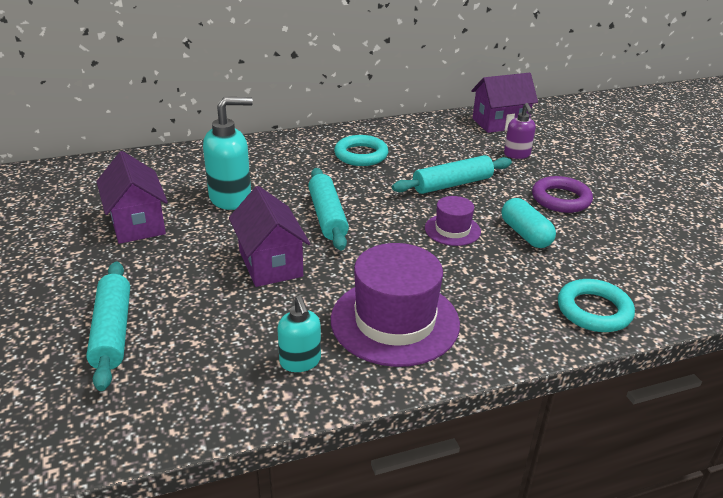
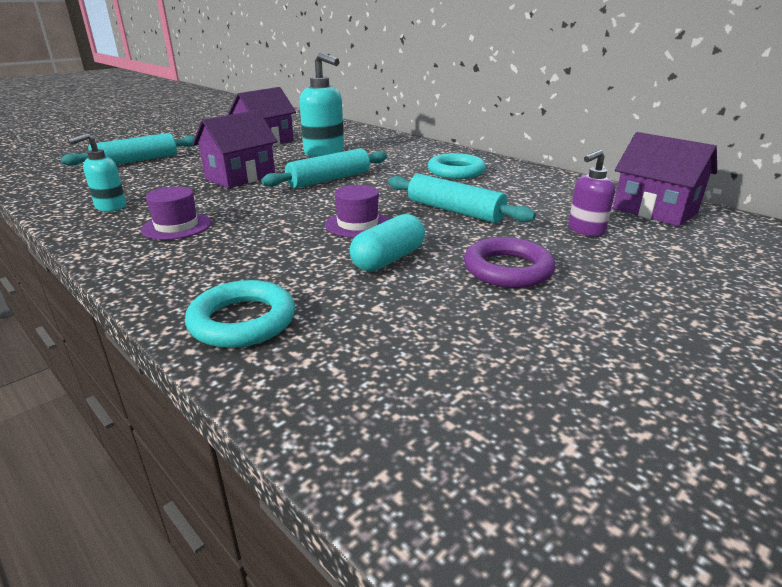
camera: 65 degrees right, 5 degrees down
(395, 321) = (176, 226): purple hat -> purple hat, size x0.52

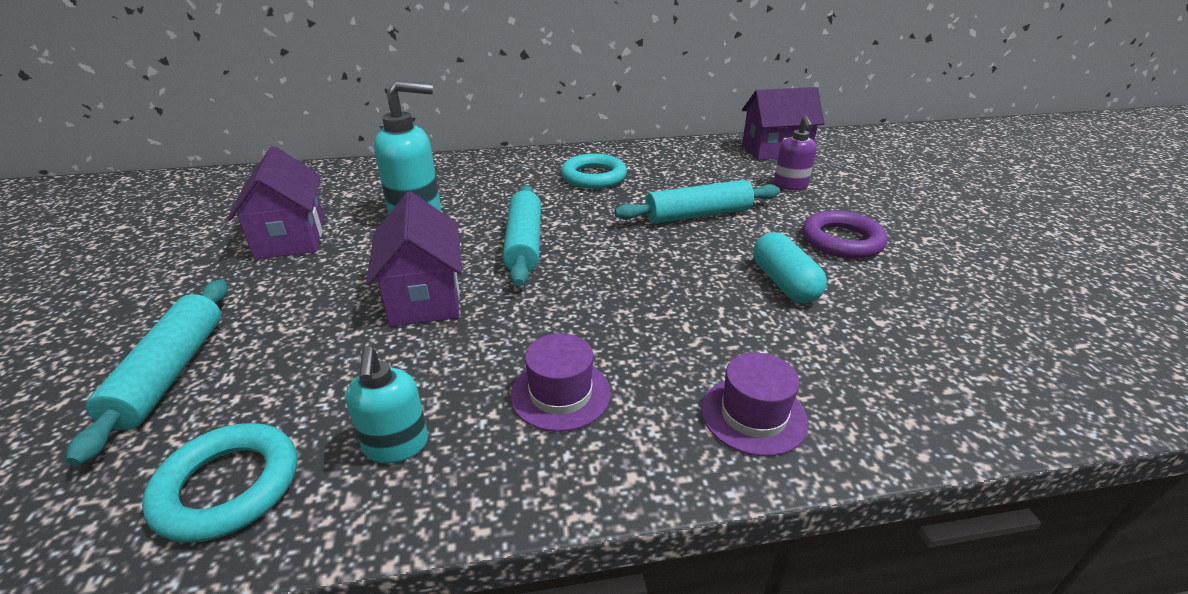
camera: 55 degrees left, 5 degrees up
(242, 321) = (874, 405): turquoise ring -> turquoise ring (228, 487)
(357, 224) = (683, 270): purple hat -> purple hat (753, 415)

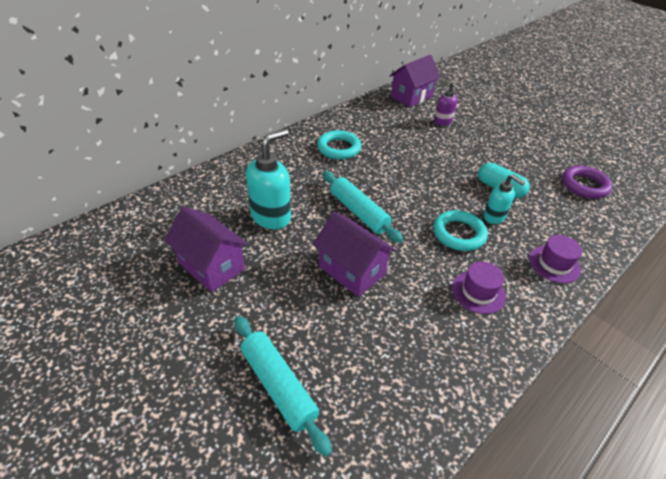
camera: 35 degrees left, 10 degrees up
(228, 487) = (401, 418): turquoise ring -> turquoise ring (459, 234)
(396, 446) = (445, 355): turquoise soap dispenser -> turquoise soap dispenser (494, 217)
(698, 215) = (422, 158): turquoise rolling pin -> none
(842, 241) = (497, 152): purple ring -> purple ring (584, 185)

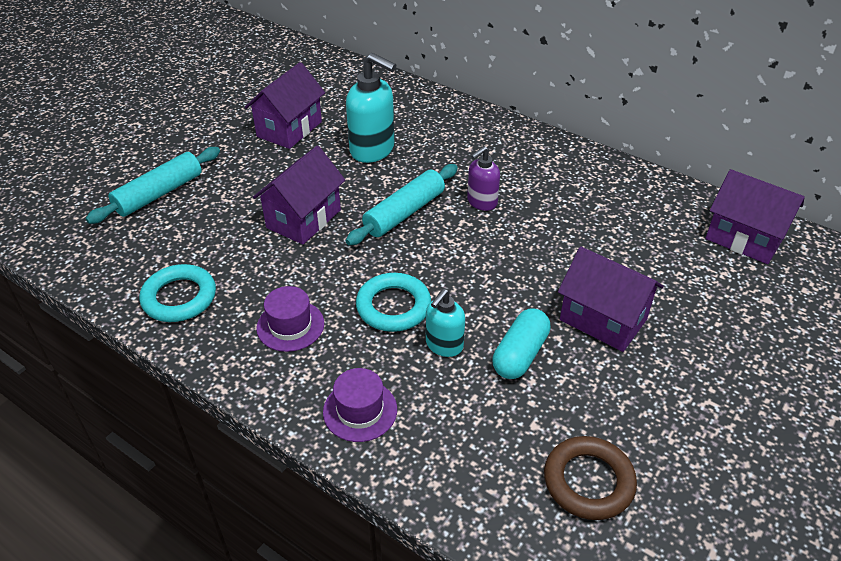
camera: 80 degrees right, 0 degrees up
(339, 148) = (534, 179): turquoise ring -> turquoise ring (179, 297)
(443, 122) = (685, 282): purple soap dispenser -> purple soap dispenser (481, 202)
(471, 154) = (603, 320): none -> purple house
(584, 185) = (588, 481): purple ring -> brown ring

